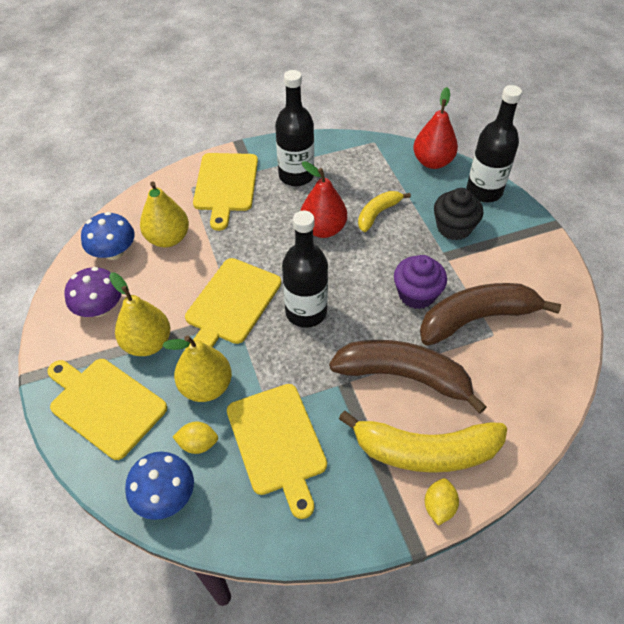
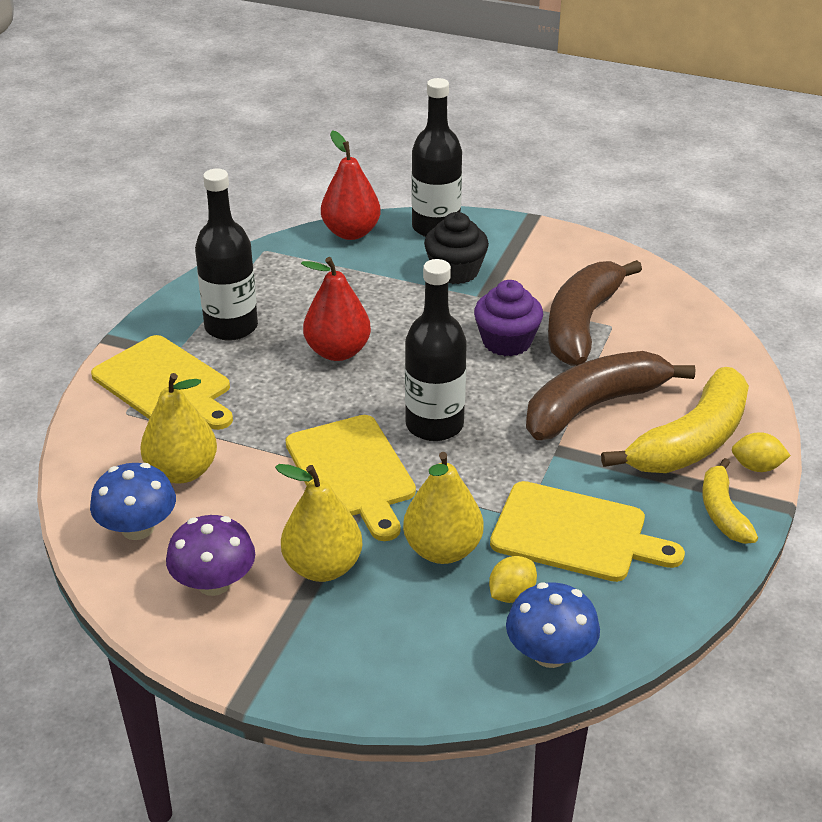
camera: 50 degrees left, 15 degrees down
(105, 404) = (369, 646): yellow cutting board -> none
(377, 214) = (369, 305): yellow banana -> yellow banana (722, 512)
(439, 506) = (757, 467): yellow lemon -> yellow lemon turned 45 degrees counterclockwise

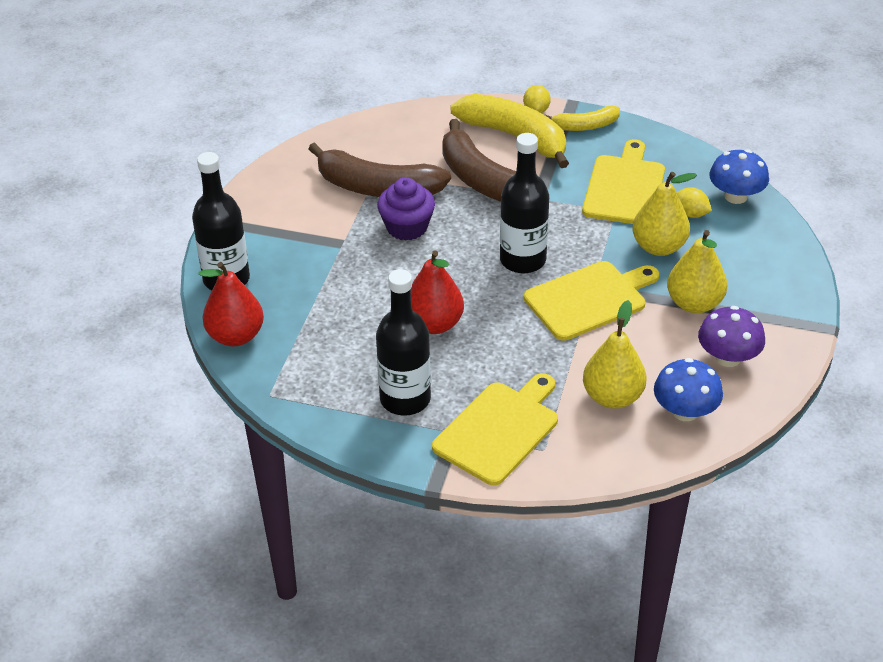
camera: 95 degrees left, 5 degrees up
(455, 271) = (302, 262): black cupcake -> none

